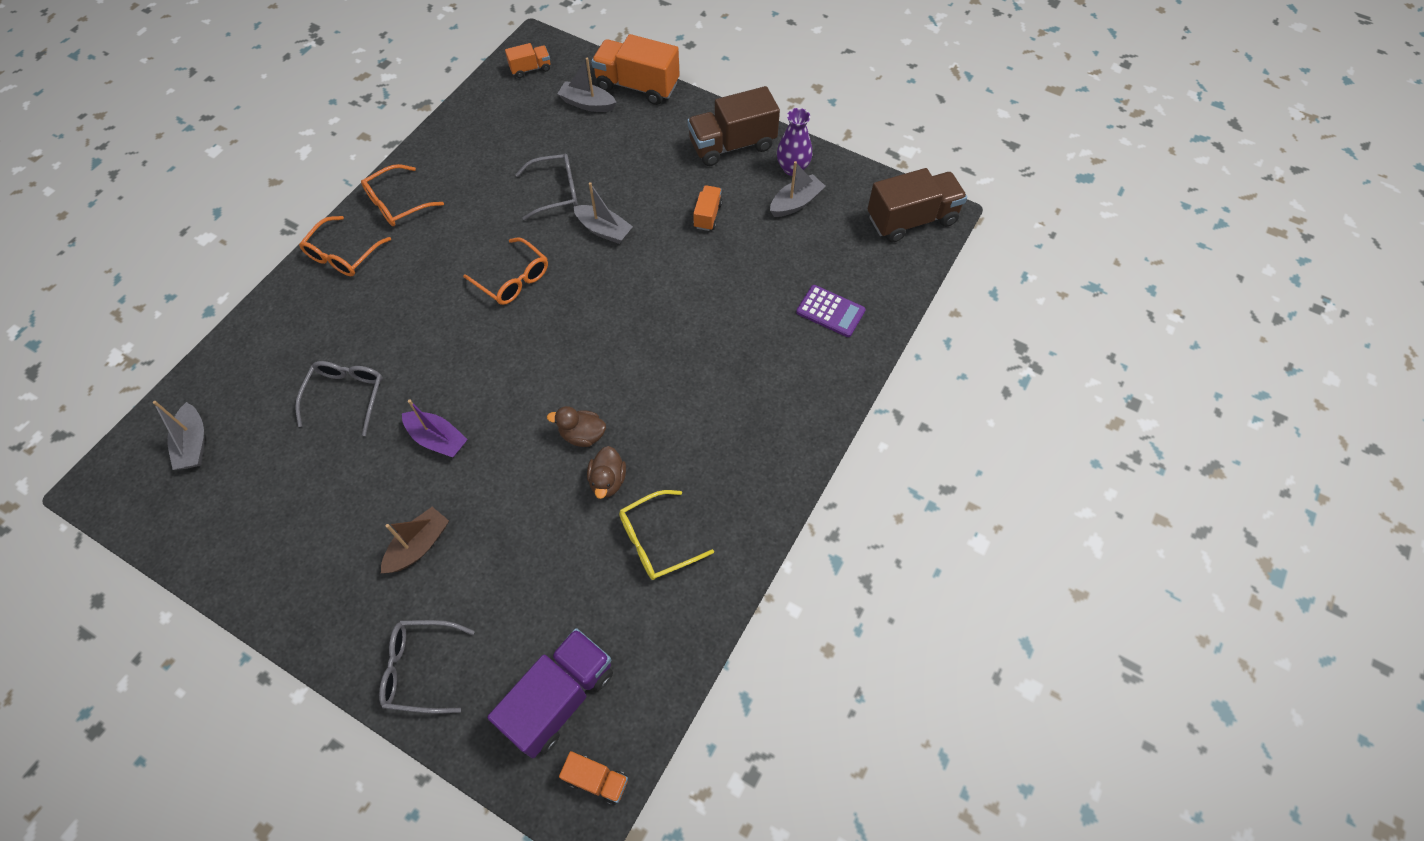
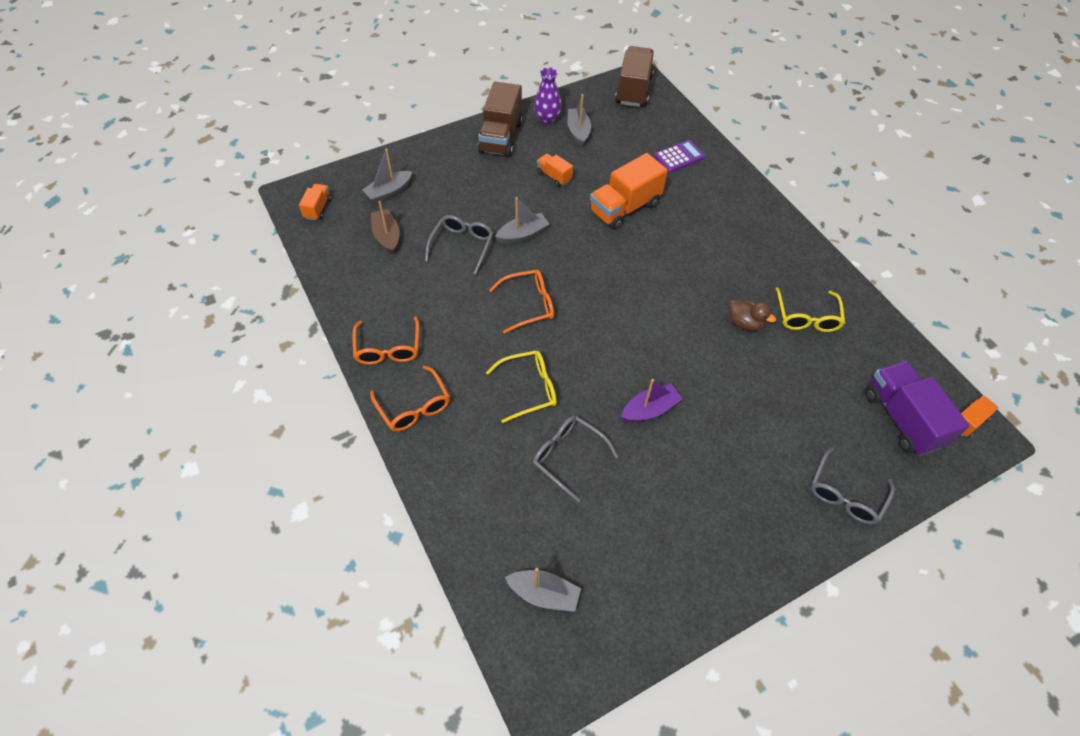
camera: 60 degrees left, 5 degrees down
(409, 328) = (529, 389): none -> yellow glasses
(419, 545) = (740, 457): brown boat -> brown boat (387, 236)
(582, 435) = (699, 321): brown duck -> none
(637, 86) = (397, 158): orange truck -> orange truck (625, 208)

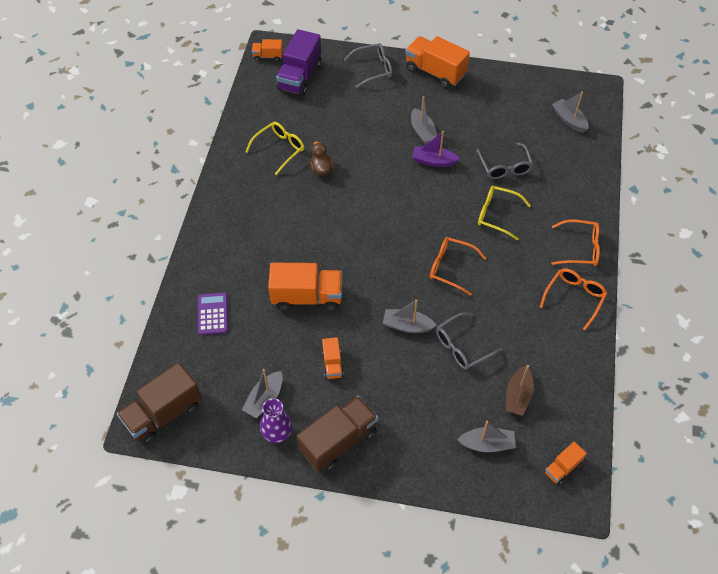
camera: 140 degrees left, 0 degrees up
(414, 406) = (580, 248): orange glasses -> orange glasses turned 90 degrees clockwise
(679, 157) = (212, 314): purple calculator -> purple calculator turned 75 degrees clockwise
(697, 440) = (422, 132): none -> grey boat
(774, 548) = (435, 72): none -> orange truck

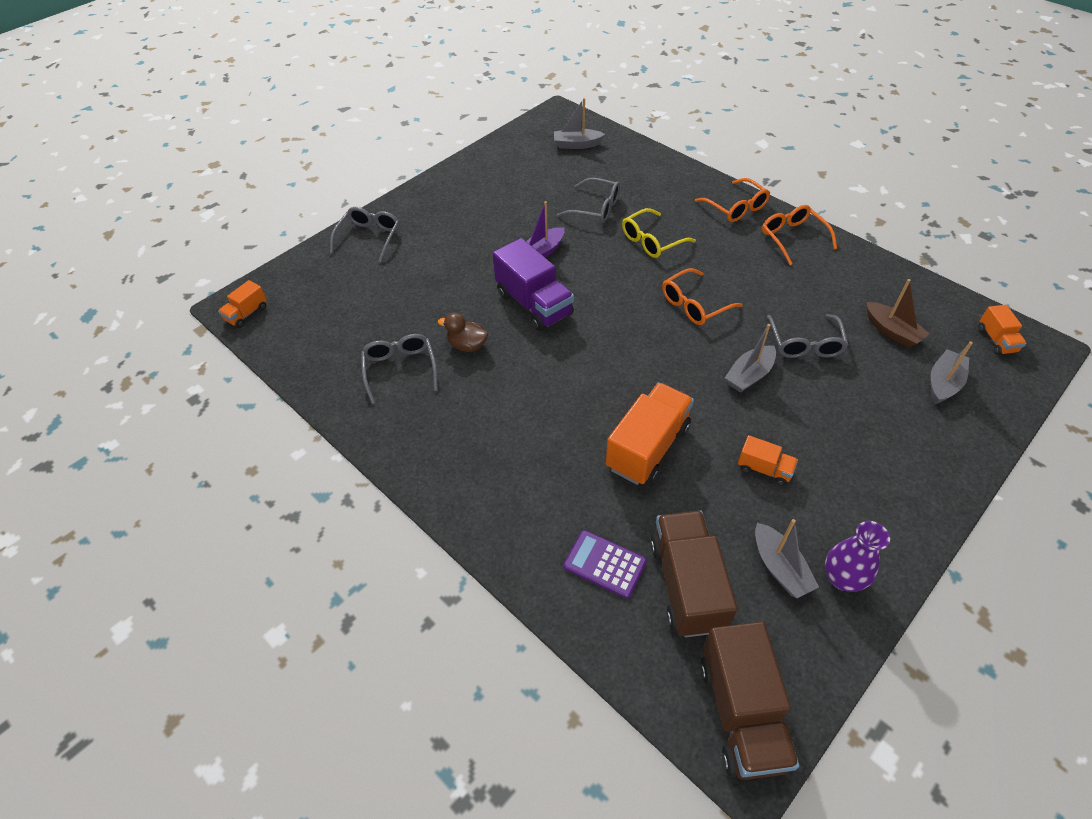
camera: 55 degrees left, 5 degrees down
(279, 149) = (400, 369): yellow glasses -> grey glasses
(300, 77) = (311, 300): purple truck -> purple truck (534, 304)
(338, 441) = (882, 516): brown truck -> brown truck (686, 584)
(422, 132) = (495, 242): grey boat -> none
(435, 72) = (425, 197): orange truck -> none
(580, 248) = (736, 207): orange glasses -> orange glasses turned 105 degrees clockwise

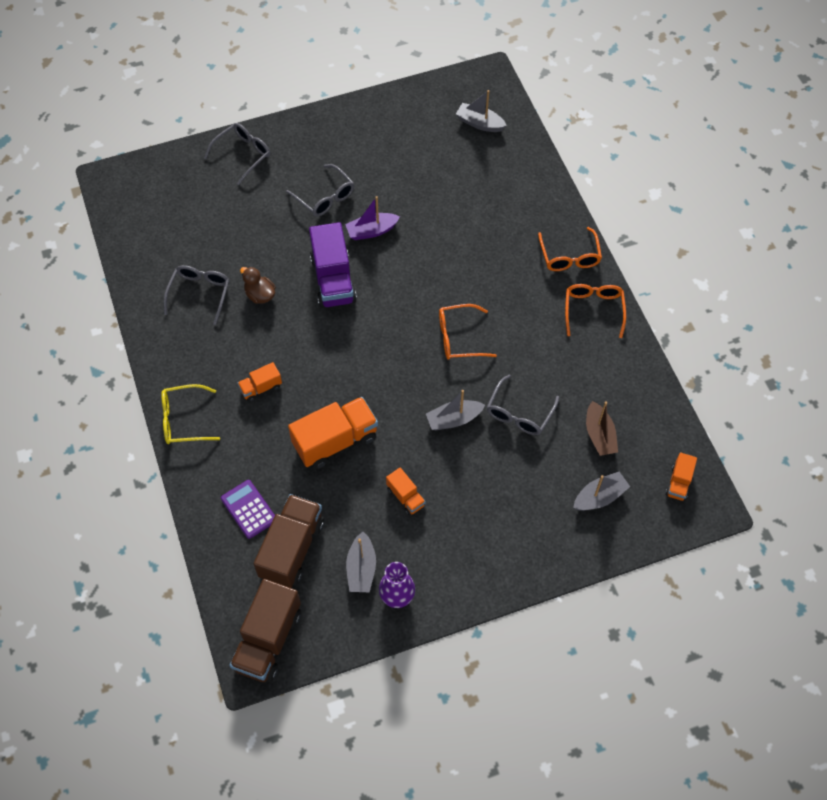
camera: 25 degrees right, 10 degrees up
(247, 314) = (115, 191): orange truck -> orange truck (261, 388)
(595, 208) = (447, 204): grey glasses -> grey glasses (325, 197)
(652, 241) = (470, 260): yellow glasses -> yellow glasses (184, 420)

